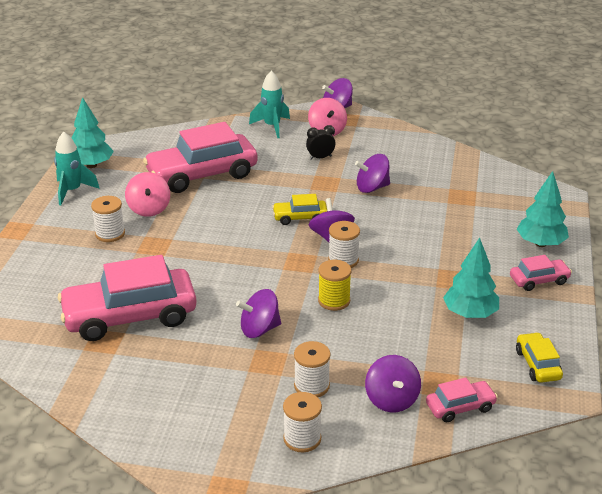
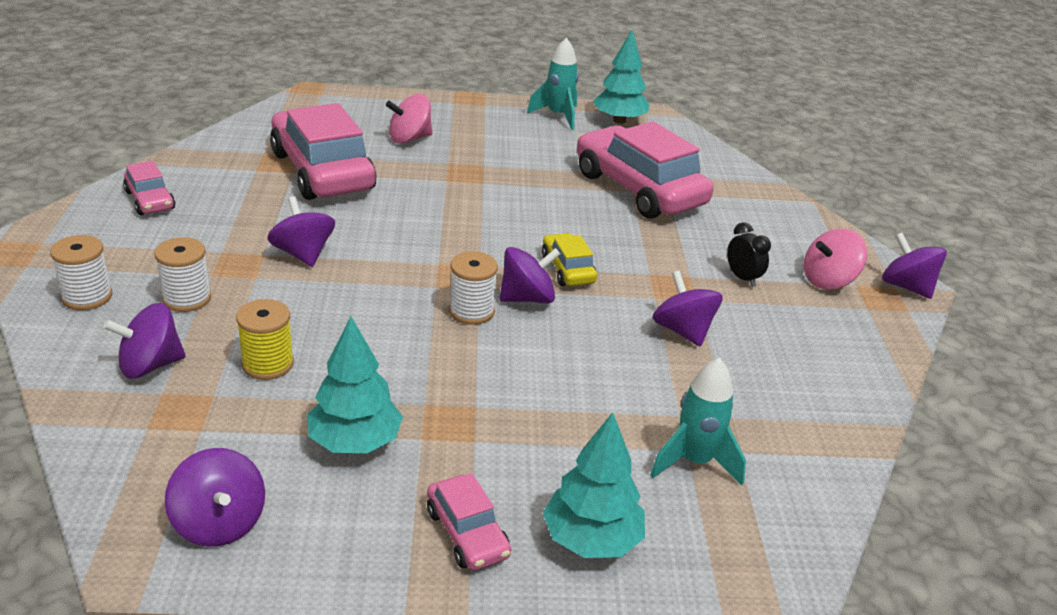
camera: 75 degrees right, 0 degrees up
(110, 234) = (479, 145): white spool -> none
(149, 209) = (541, 162): pink spinning top -> pink spinning top (409, 138)
(272, 126) = (803, 232): turquoise rocket -> turquoise rocket (694, 461)
(334, 301) = (371, 307): yellow spool -> yellow spool (268, 364)
(460, 407) = (124, 431): pink car -> pink car (150, 200)
(537, 364) = (219, 523): yellow car -> purple spinning top

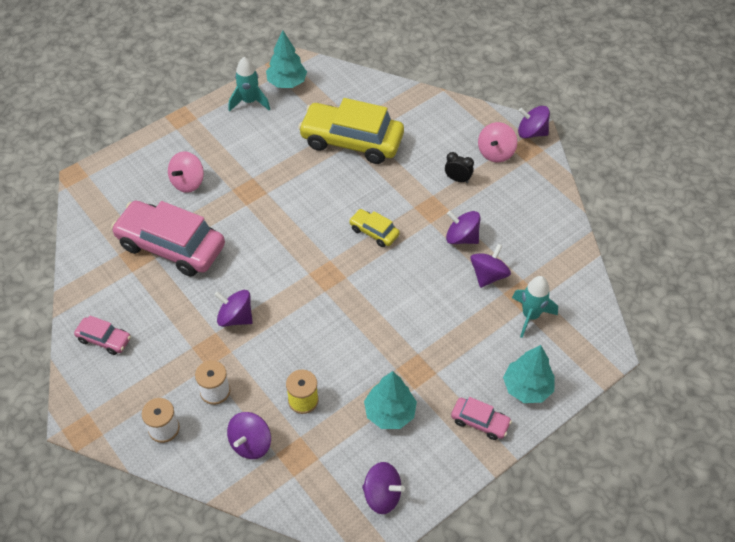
camera: 35 degrees left, 20 degrees up
(471, 311) = (358, 295): white spool -> none
(527, 298) = (374, 267): purple spinning top -> purple spinning top (488, 275)
(638, 189) = (351, 141): pink car -> yellow car

